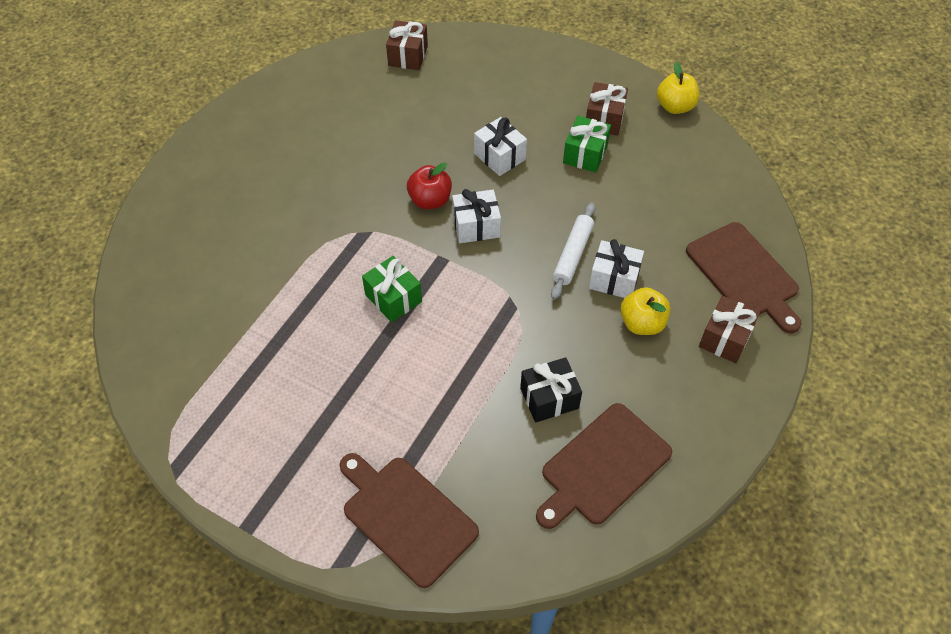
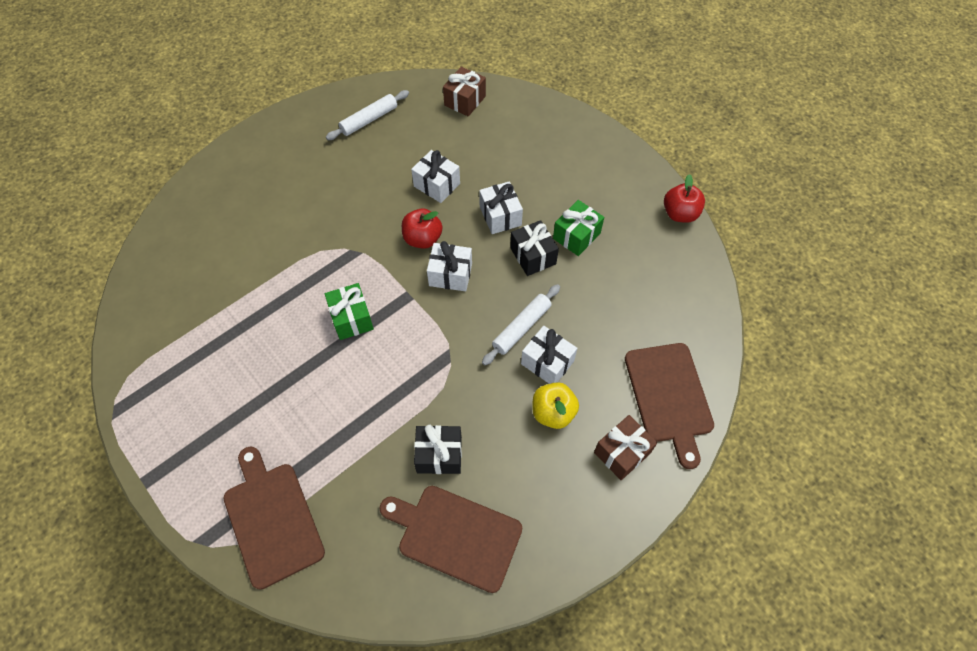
camera: 20 degrees right, 5 degrees up
(314, 100) = (369, 120): none -> white rolling pin
(419, 144) = (437, 185): none -> white gift
(551, 185) = (533, 256): none -> black gift
(602, 466) = (455, 535): brown cutting board -> brown cutting board turned 45 degrees clockwise
(604, 119) = (609, 207): brown gift -> none
(675, 106) = (680, 214): yellow apple -> red apple

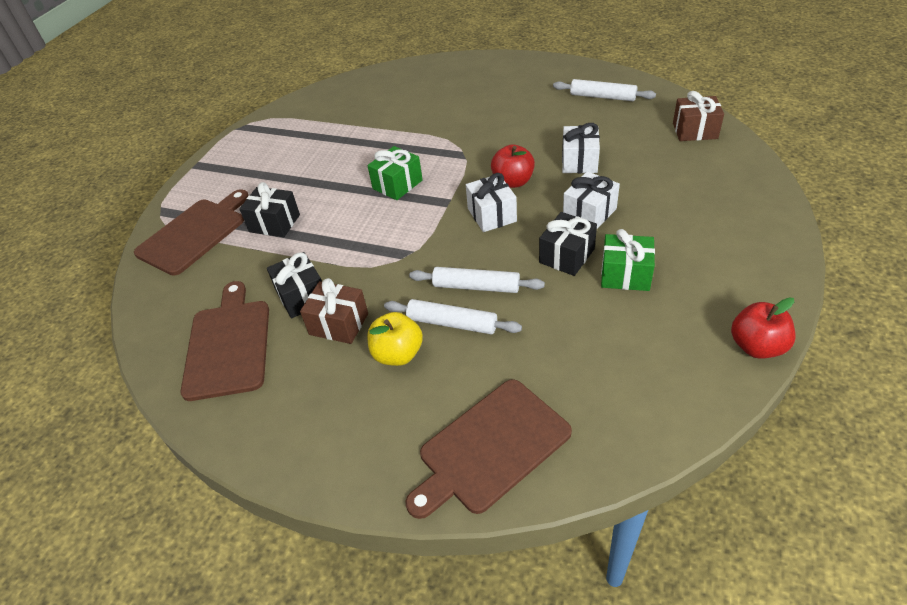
camera: 65 degrees right, 15 degrees down
(319, 440) = (274, 223): none -> black gift
(547, 362) = (452, 323): white gift -> white rolling pin
(622, 452) = (388, 434): brown gift -> brown gift (339, 324)

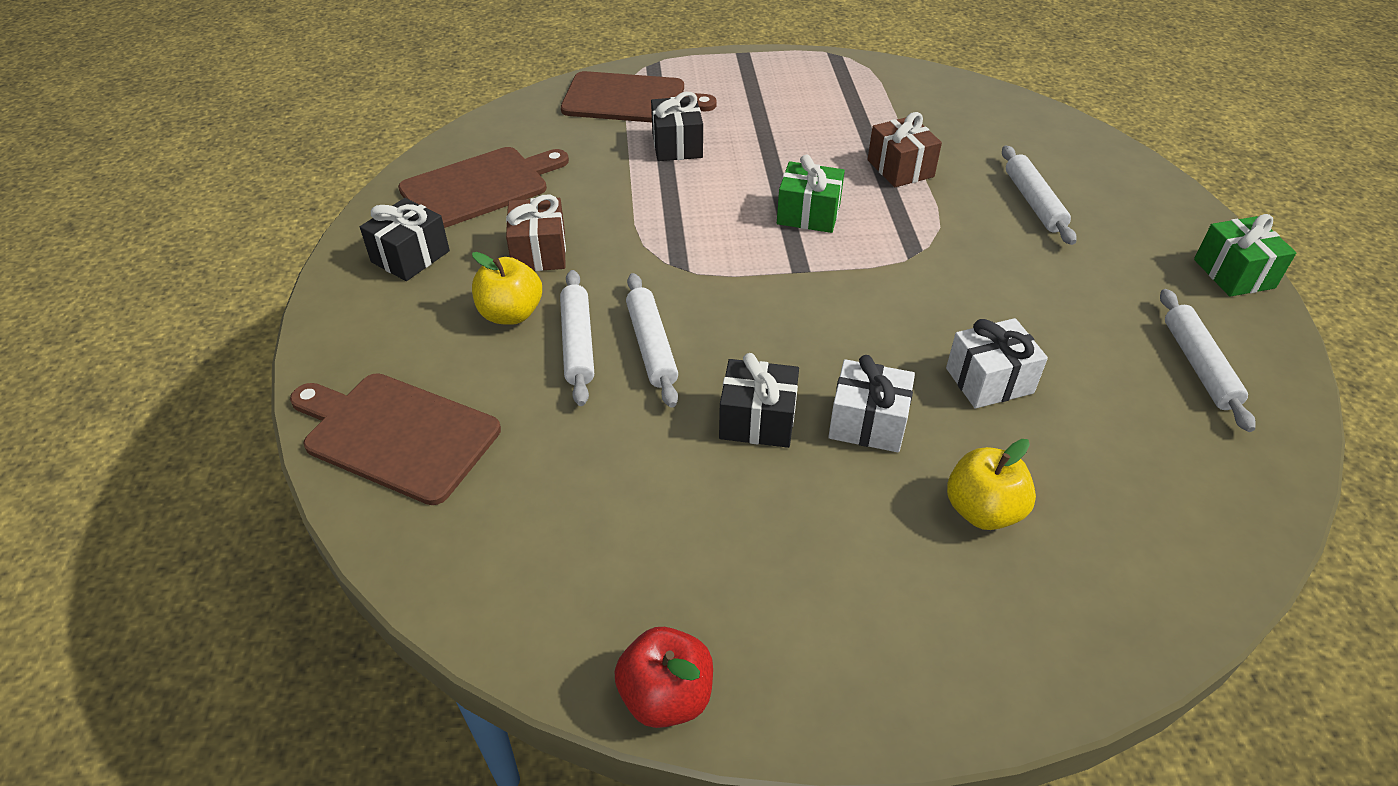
camera: 60 degrees right, 0 degrees up
(302, 296) = (569, 210): black gift -> black gift (410, 256)
(451, 101) = (1034, 202): none -> white rolling pin
(492, 215) = (800, 320): white gift -> none
(513, 182) = (887, 320): red apple -> none
(625, 275) = (750, 497): green gift -> green gift (1234, 273)
(667, 193) = (982, 510): none -> yellow apple
(695, 131) = (1199, 517): brown gift -> brown gift (900, 168)

